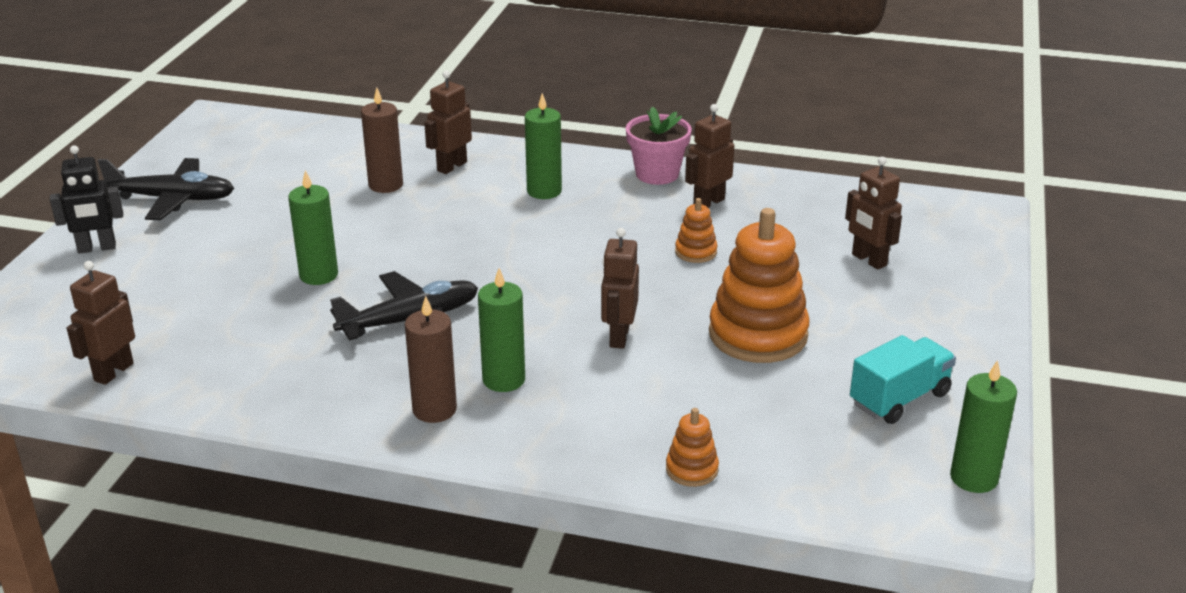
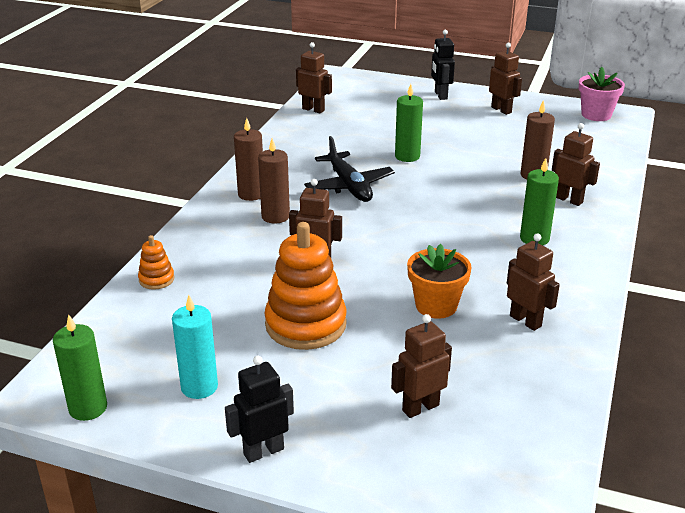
camera: 95 degrees right, 0 degrees up
(172, 199) = (501, 110): black plane -> brown robot
(504, 380) = (275, 216): green candle -> brown candle
(657, 174) = (577, 296): pink flower pot -> pink flower pot (596, 115)
(696, 252) = (436, 306): orange stacking toy -> orange flower pot
(899, 399) = (199, 387): turquoise truck -> turquoise candle
(975, 345) = (263, 451): none -> black robot

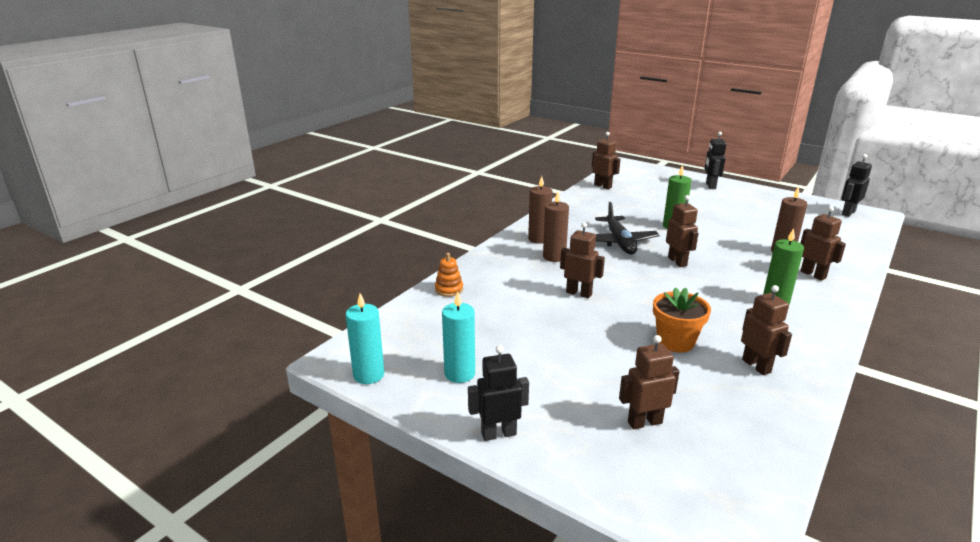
camera: 15 degrees right, 5 degrees down
(88, 408) = (369, 375): green candle -> turquoise candle
(306, 324) = (559, 340): orange stacking toy -> none
(501, 110) = (761, 201): brown robot -> brown robot (677, 261)
(596, 115) = (848, 213): pink flower pot -> black robot

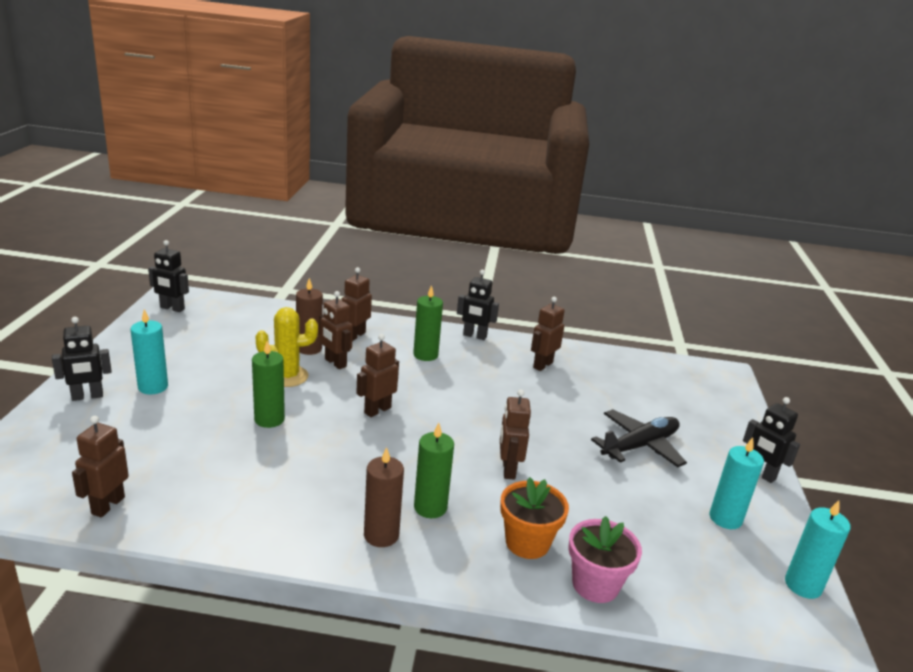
camera: 120 degrees left, 0 degrees up
(449, 289) = (595, 584): orange stacking toy -> pink flower pot
(554, 257) = (430, 507): brown candle -> green candle
(619, 242) = (347, 457): black plane -> black plane (640, 446)
(644, 422) = (665, 409): brown robot -> brown robot (335, 363)
(675, 342) = (544, 402): orange flower pot -> orange flower pot (527, 542)
(720, 200) = (153, 387): none -> turquoise candle
(733, 238) = (287, 376): none -> yellow cactus
(827, 340) = (474, 336): none -> black robot

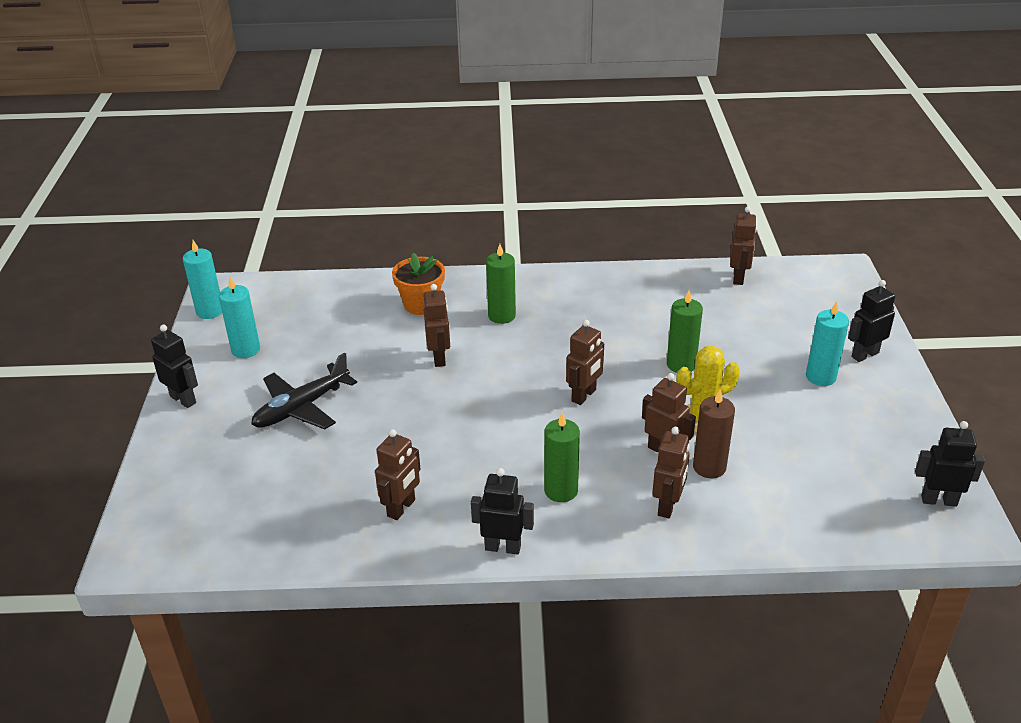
camera: 175 degrees right, 10 degrees up
(381, 535) = (532, 292): brown candle -> none
(595, 584) = (372, 287): pink flower pot -> none

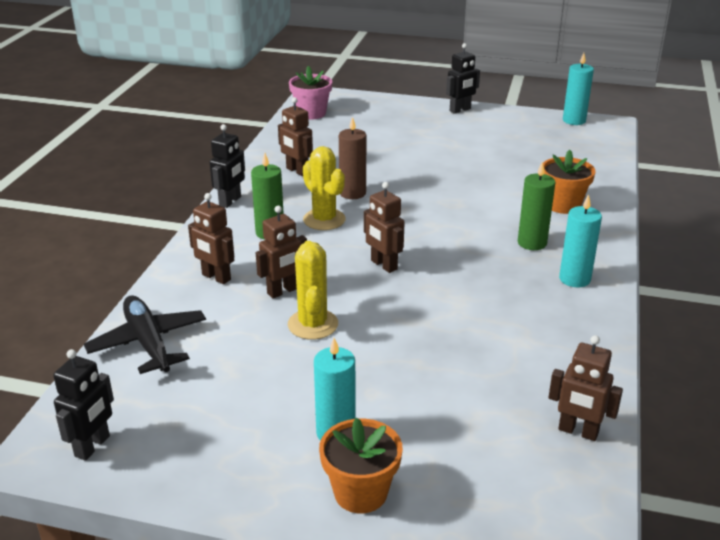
camera: 105 degrees right, 5 degrees down
(206, 542) = (311, 113): none -> pink flower pot
(246, 350) = (514, 131): turquoise candle -> turquoise candle (574, 279)
(301, 407) = (430, 146): black plane -> black plane (148, 342)
(439, 358) = (473, 204): brown robot -> none
(514, 455) = (324, 220): none -> yellow cactus
(681, 364) = (406, 333): green candle -> none
(709, 467) = (245, 310): brown candle -> brown candle (352, 193)
(864, 354) = (360, 492): black robot -> orange flower pot

